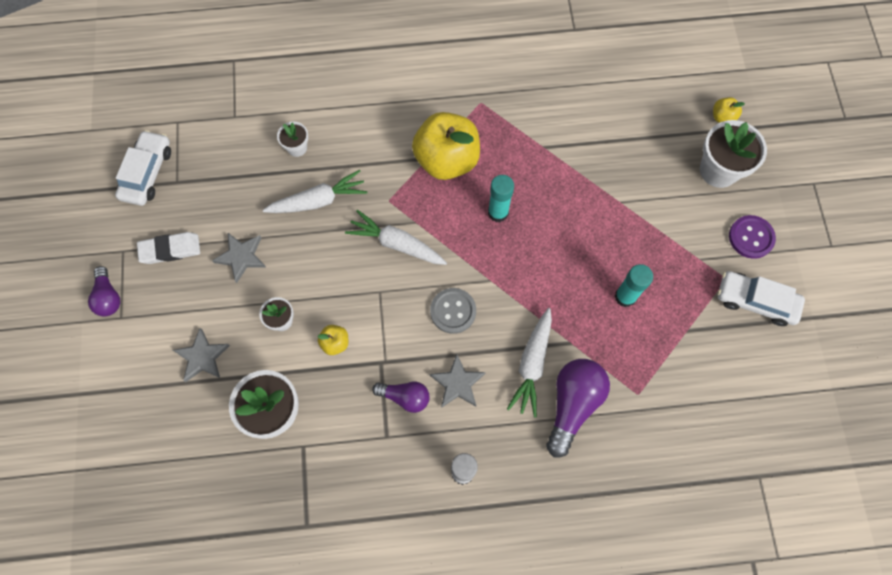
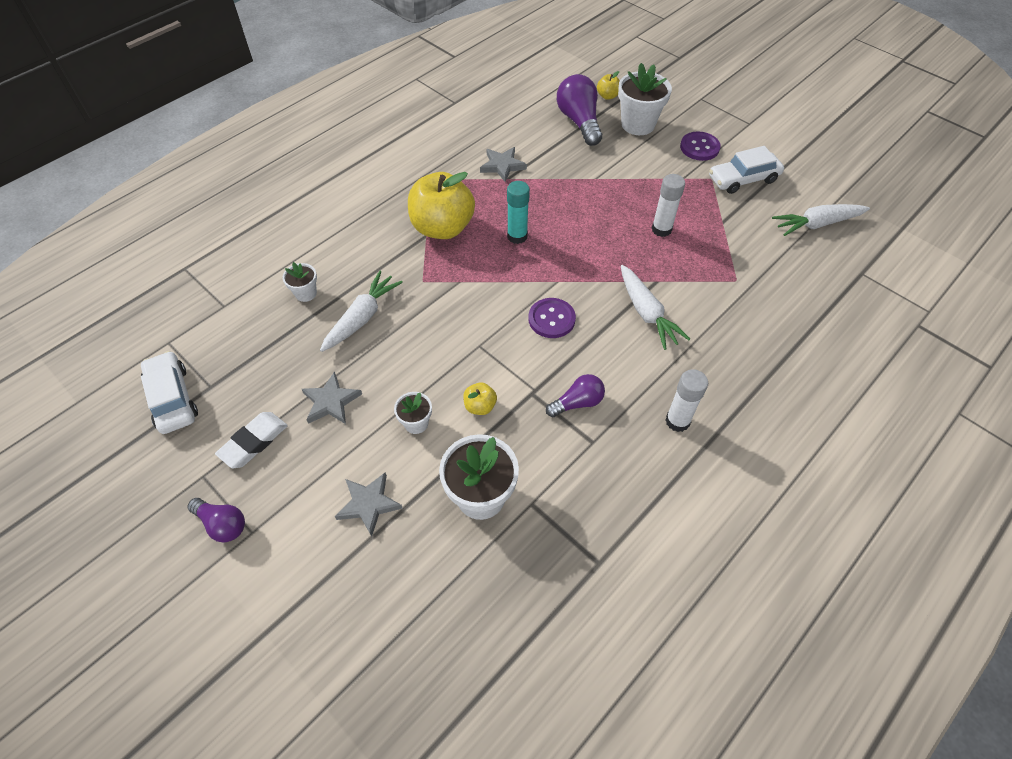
camera: 40 degrees left, 15 degrees down
(396, 243) = (459, 305): white carrot -> white carrot (816, 224)
(453, 311) = (551, 319): grey button -> purple button
(457, 383) = (607, 364): grey star -> grey star (502, 166)
(572, 404) = (702, 317): purple light bulb -> purple light bulb (579, 122)
(625, 297) = (661, 229): turquoise glue stick -> white glue stick

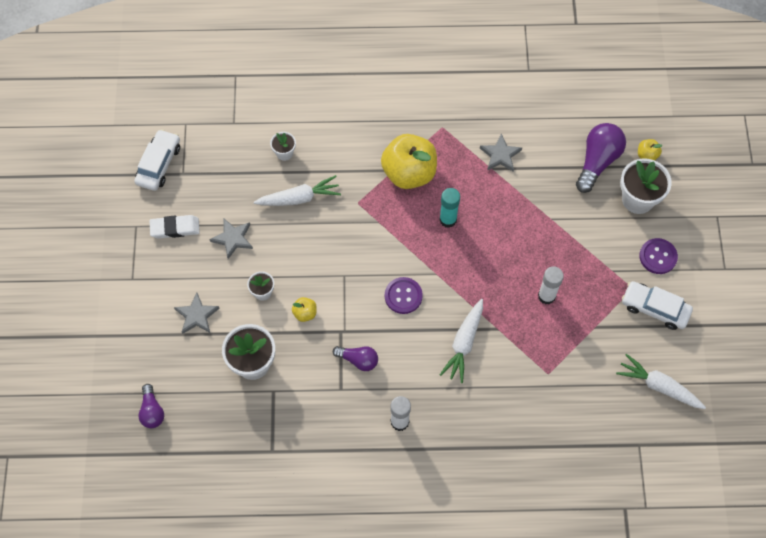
camera: 45 degrees right, 10 degrees up
(222, 524) = (123, 262): purple light bulb -> purple light bulb (152, 411)

